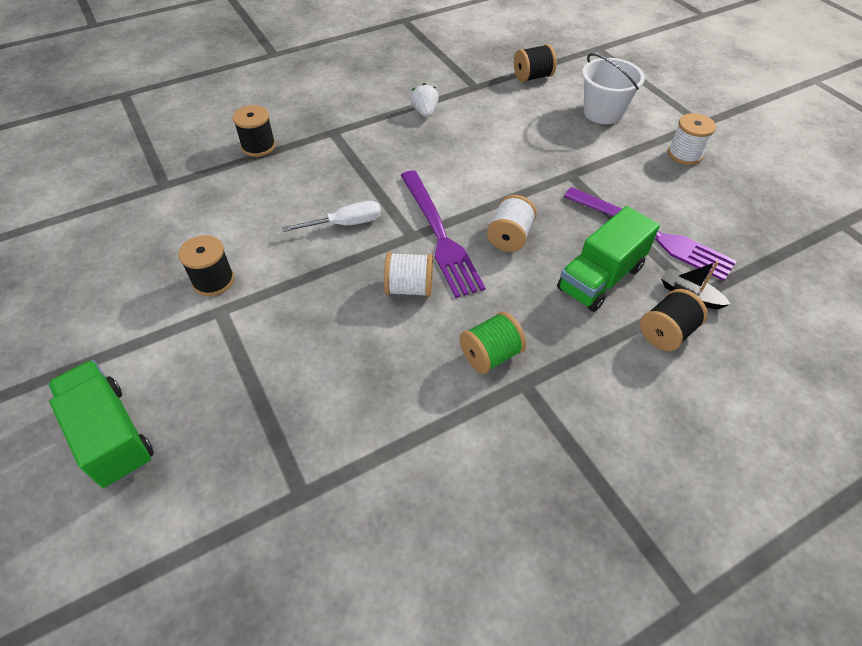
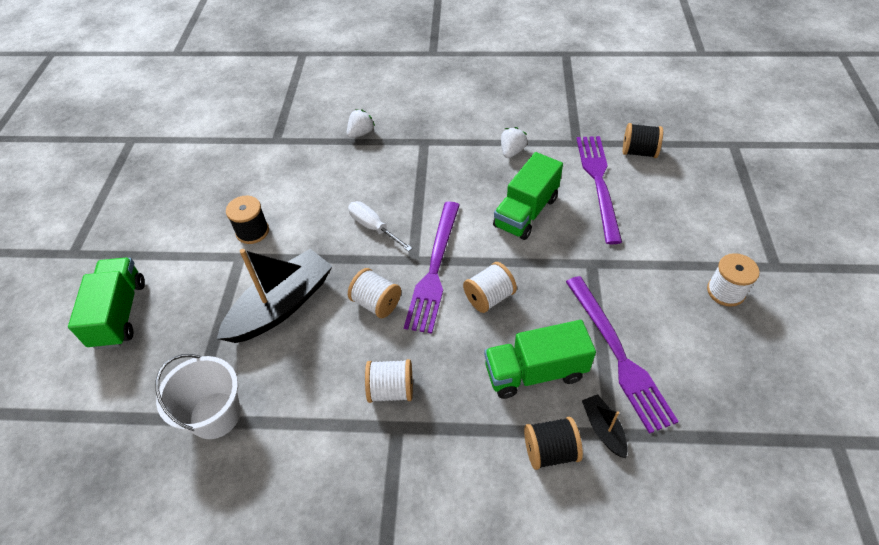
camera: 35 degrees right, 0 degrees up
(258, 146) = (361, 133): black spool -> white strawberry
(311, 335) = (281, 305): none -> black boat
(346, 224) = (373, 227): white screwdriver -> white screwdriver turned 150 degrees counterclockwise
(480, 156) = (526, 212): none -> green truck
(490, 355) = (391, 390): green spool -> white spool
(521, 111) = (598, 183): none -> purple fork
(603, 112) = (678, 214): white bucket -> white bucket (215, 415)

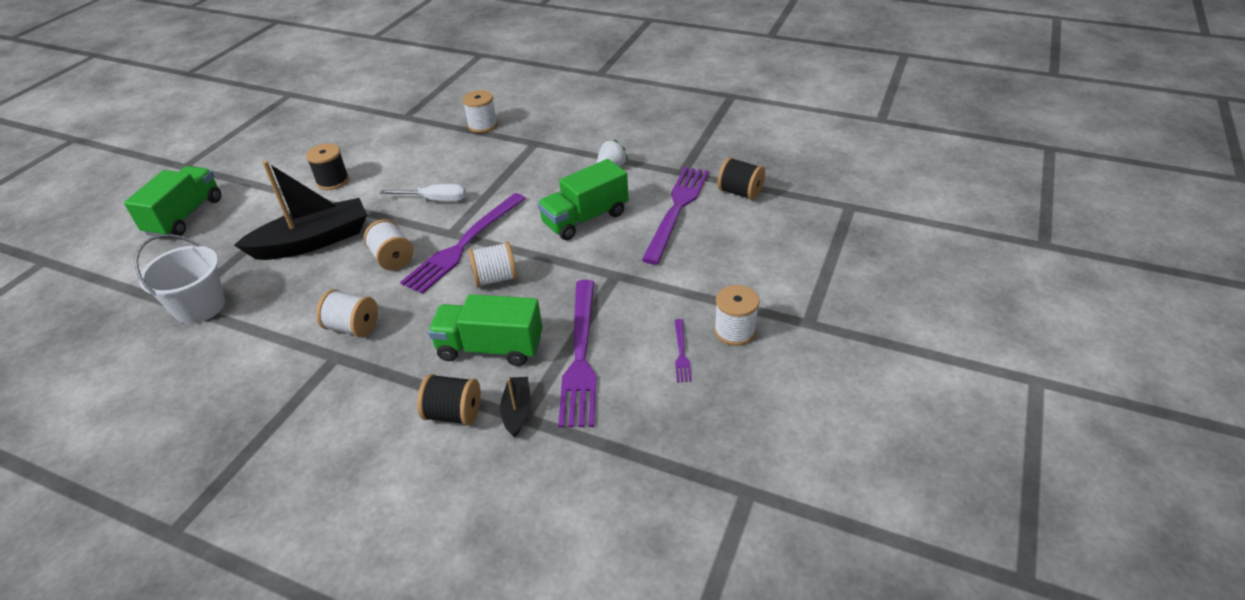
camera: 20 degrees right, 10 degrees down
(361, 133) = (482, 125): white strawberry -> white spool
(373, 227) = (436, 200): white screwdriver -> white screwdriver turned 120 degrees clockwise
(698, 326) = (681, 353): none -> purple fork

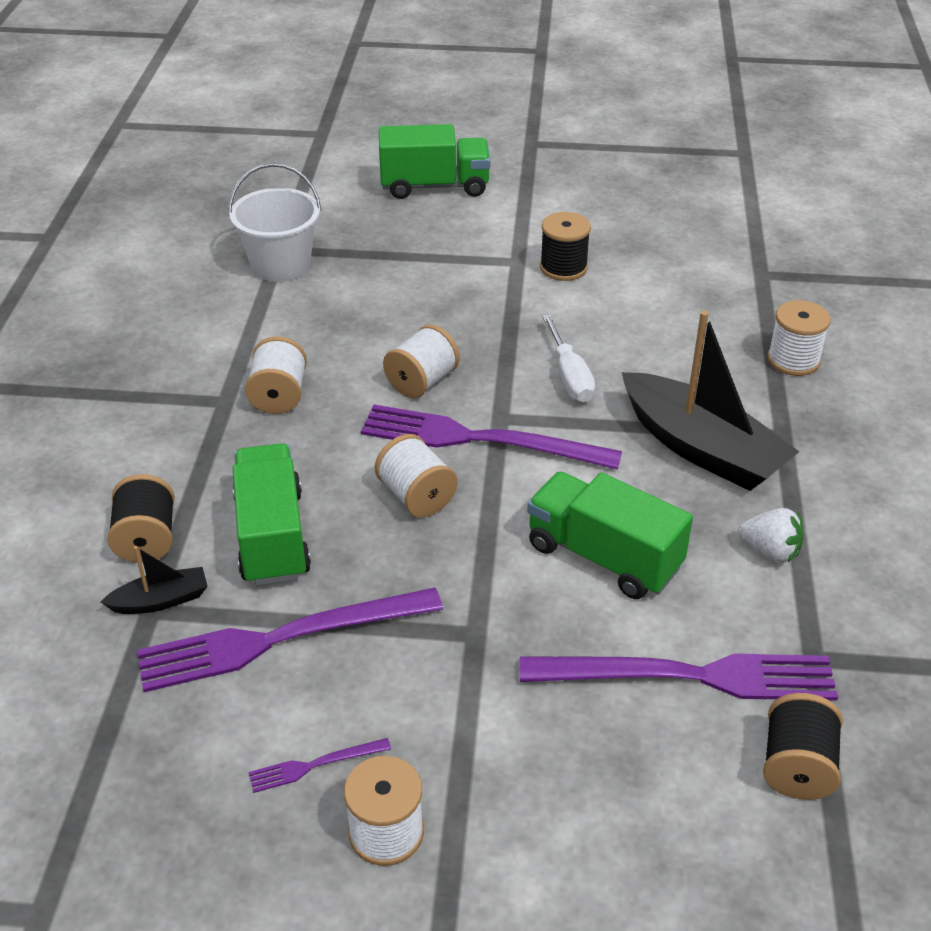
camera: 70 degrees right, 0 degrees up
(313, 241) = (429, 300): black boat -> black boat (702, 448)

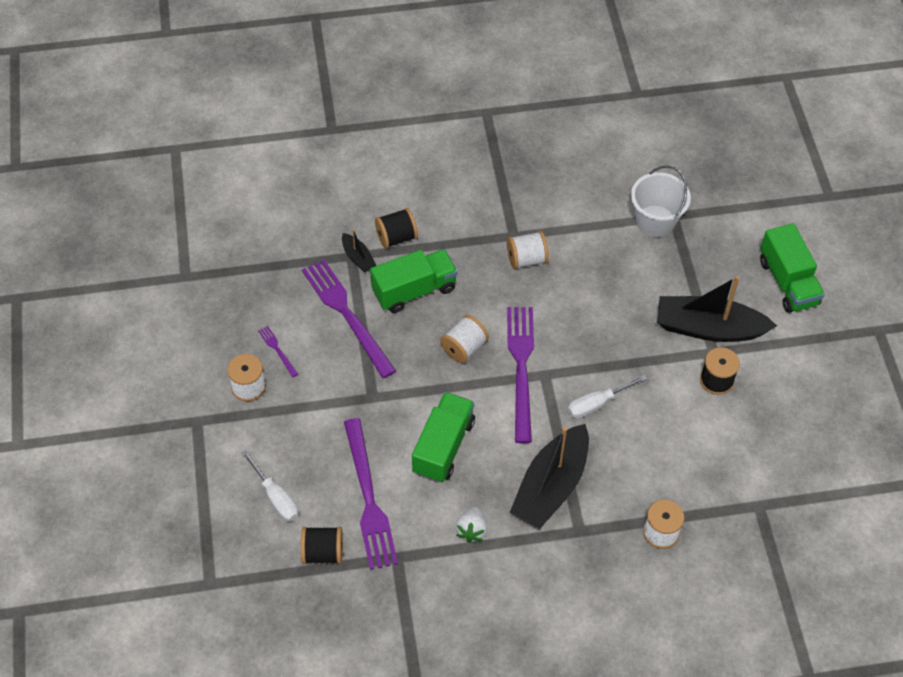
camera: 75 degrees right, 15 degrees up
(422, 382) = (564, 326): white spool -> none
(479, 257) = (708, 328): none -> black boat
(665, 825) = (276, 498): none -> white screwdriver

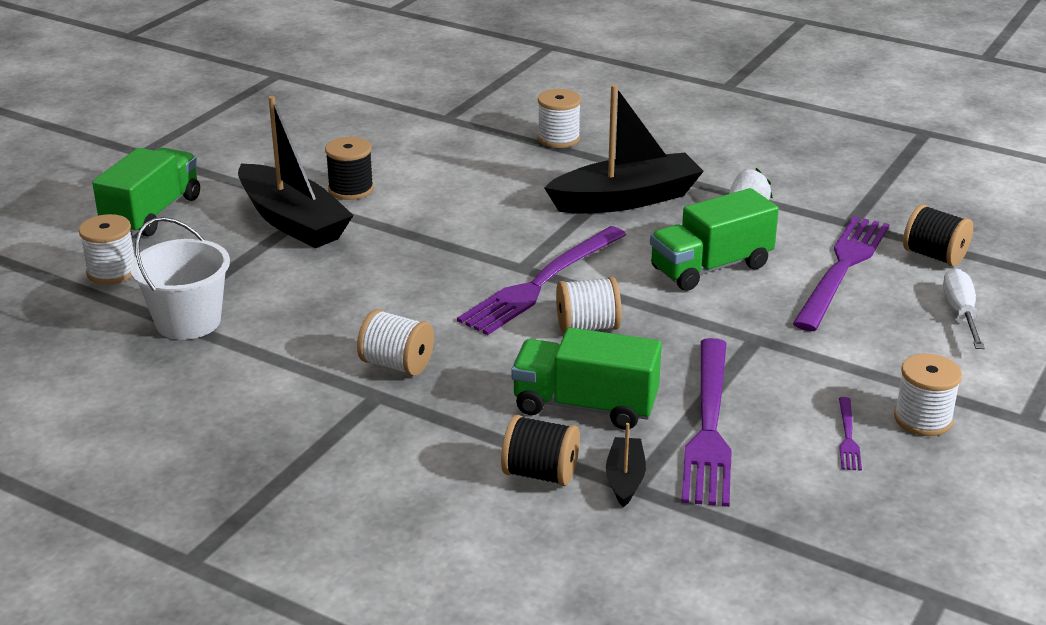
camera: 140 degrees left, 25 degrees down
(596, 404) = (498, 225): white screwdriver -> none
(739, 227) = (112, 272): none -> white spool

